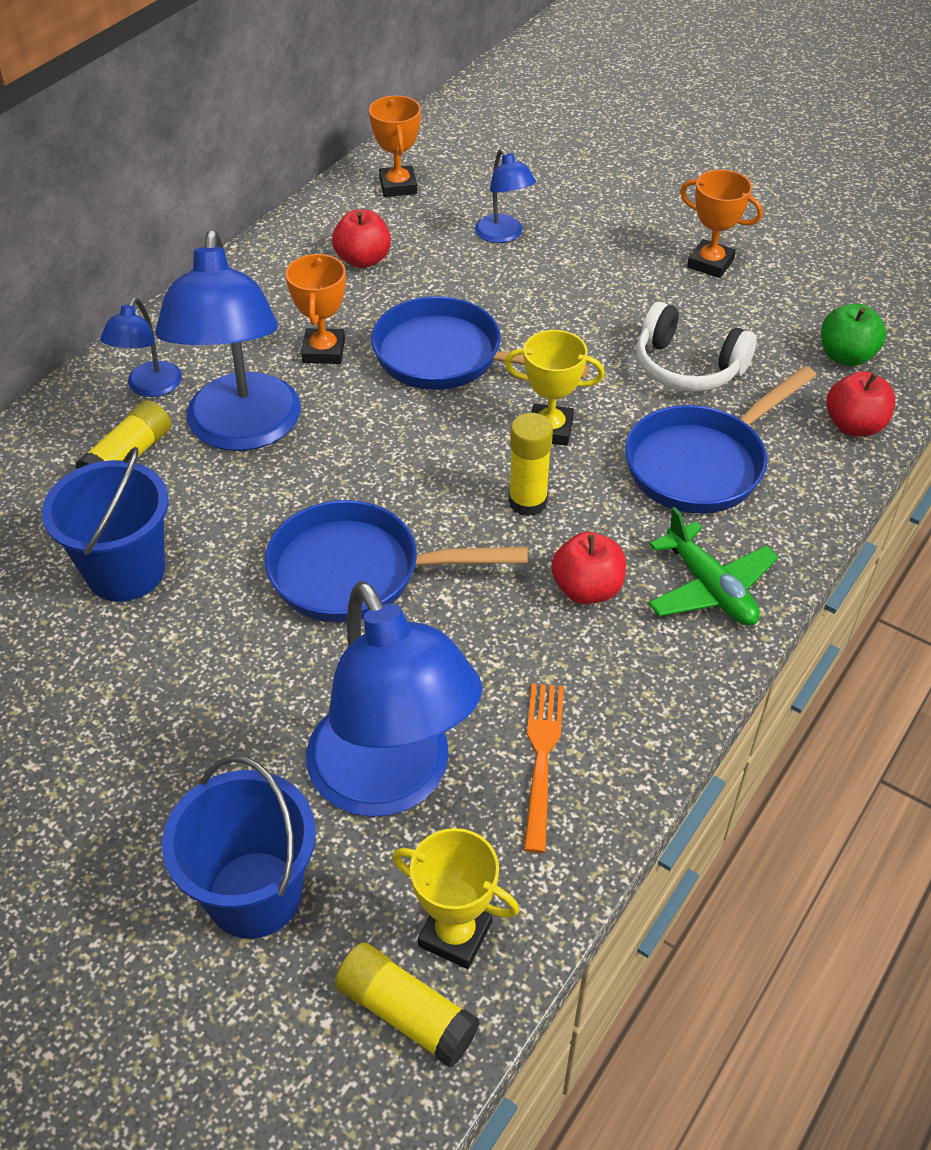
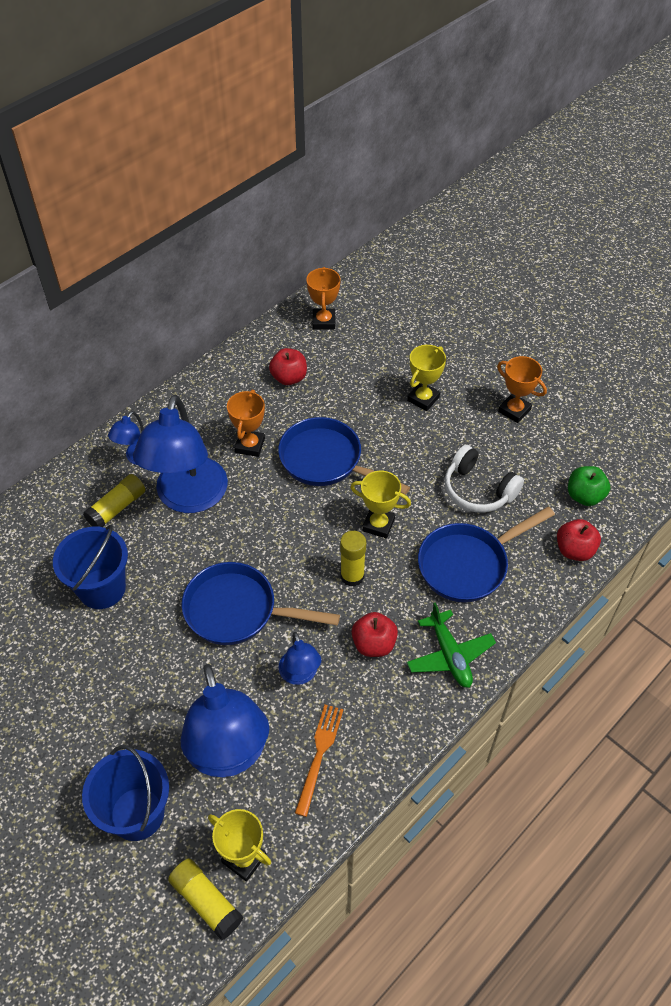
camera: 10 degrees right, 5 degrees up
(503, 235) = (383, 370): blue lamp -> blue lamp (300, 675)
(572, 264) = (423, 399): none -> yellow trophy

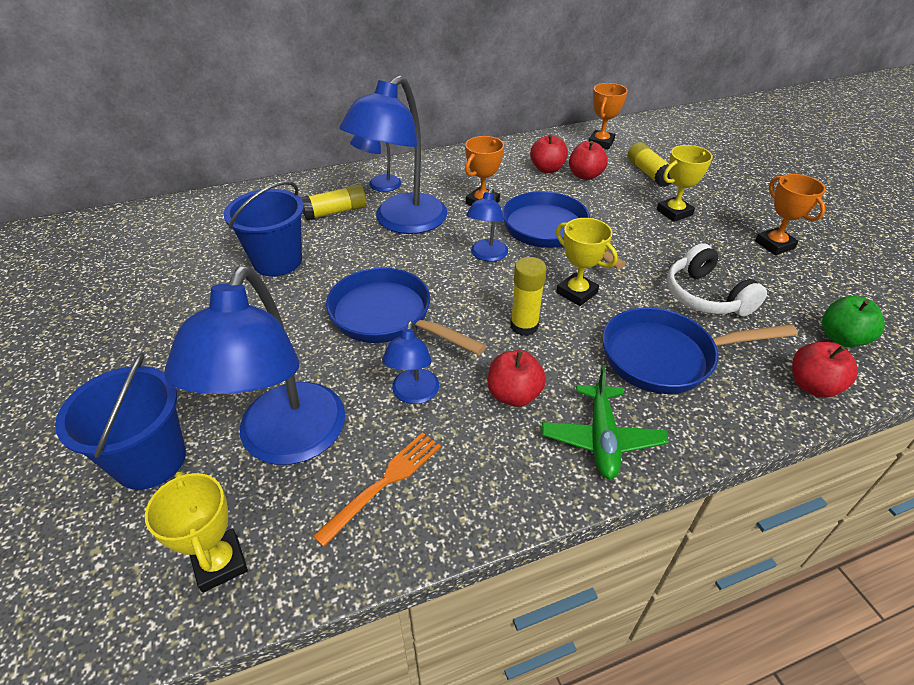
camera: 25 degrees right, 10 degrees down
(206, 902) = (141, 594): yellow glue stick -> yellow glue stick (649, 173)
(286, 510) = (486, 255): none -> blue lamp
(328, 375) = (585, 175): none -> red apple

